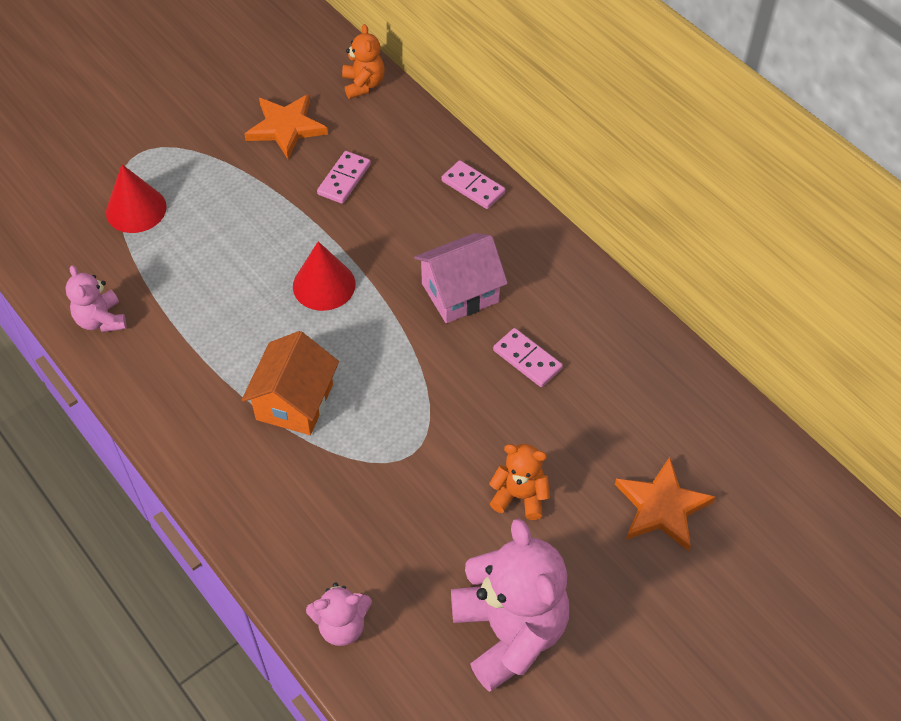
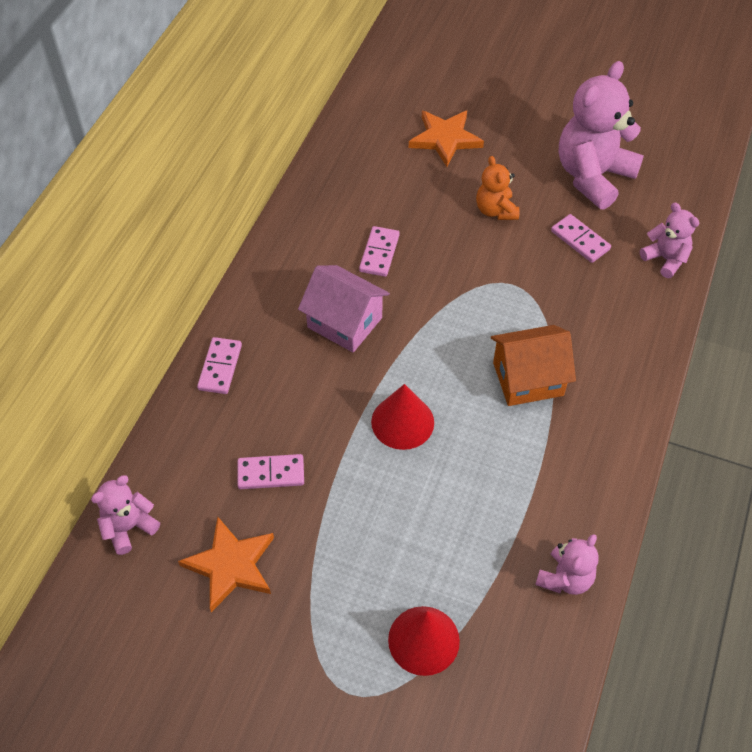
camera: 120 degrees left, 0 degrees up
(363, 84) = (129, 527): orange teddy bear -> pink teddy bear
(425, 554) = (580, 240): none -> pink domino

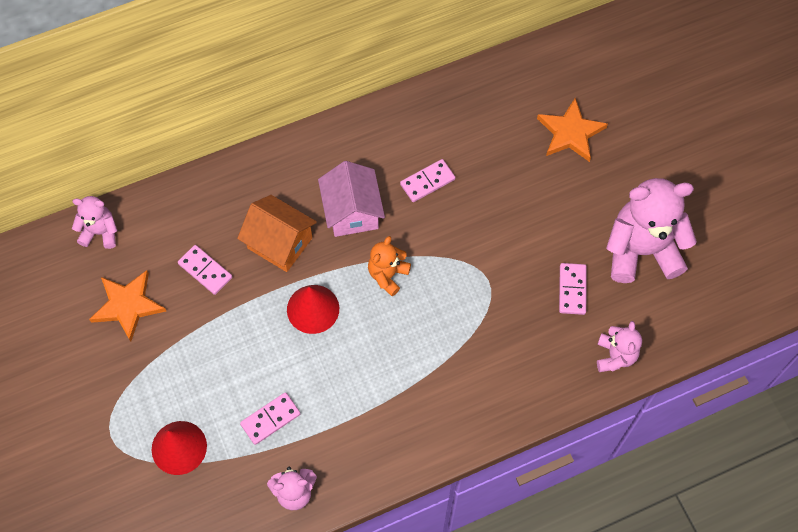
camera: 45 degrees right, 10 degrees up
(220, 367) = (248, 176): pink domino -> pink domino (270, 419)
(496, 210) = (541, 217): orange teddy bear -> orange teddy bear (388, 275)
(528, 379) = (420, 352): orange house -> orange house (280, 243)

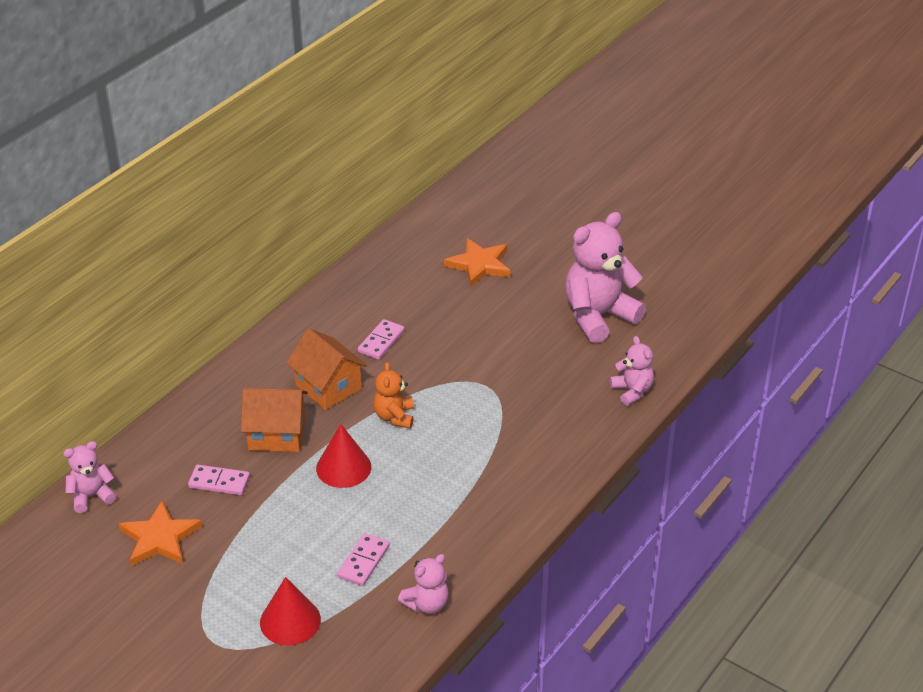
camera: 30 degrees left, 25 degrees down
(352, 211) = (328, 387): pink house -> orange house
(572, 290) = (562, 363): pink domino -> none

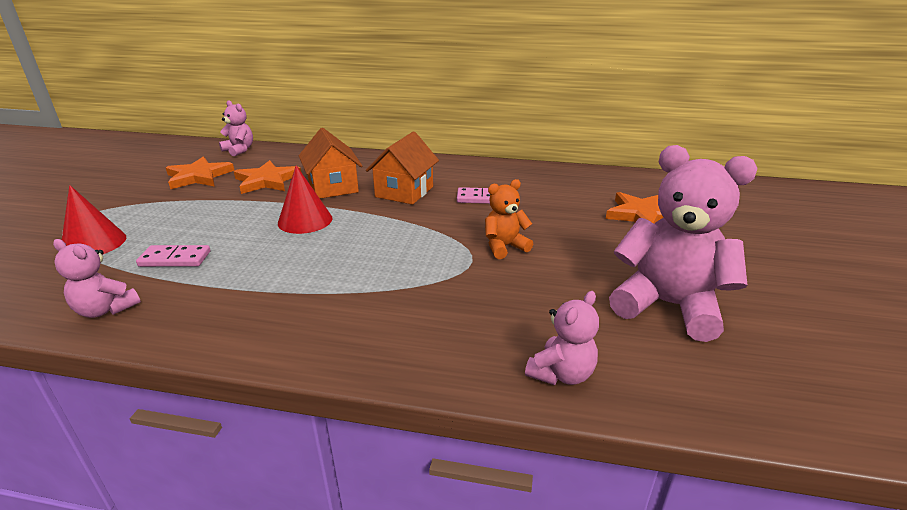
camera: 65 degrees right, 10 degrees down
(219, 482) = (267, 181): pink domino -> orange star
(394, 417) = (387, 226): orange teddy bear -> orange teddy bear (504, 247)

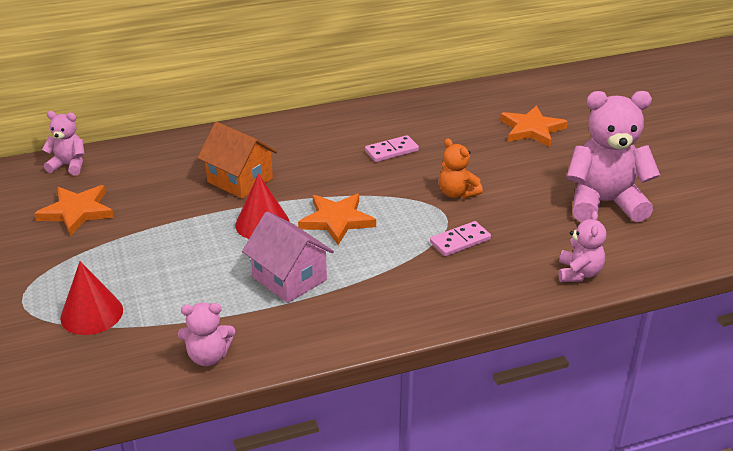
camera: 30 degrees left, 5 degrees up
(175, 259) = (197, 298): pink domino -> pink domino (460, 241)
(263, 269) = (289, 278): none -> pink house
(267, 181) = (161, 194): orange star -> orange star (336, 220)
(404, 192) = (315, 165): orange house -> none
(504, 247) = (457, 193): orange teddy bear -> orange teddy bear turned 75 degrees counterclockwise

